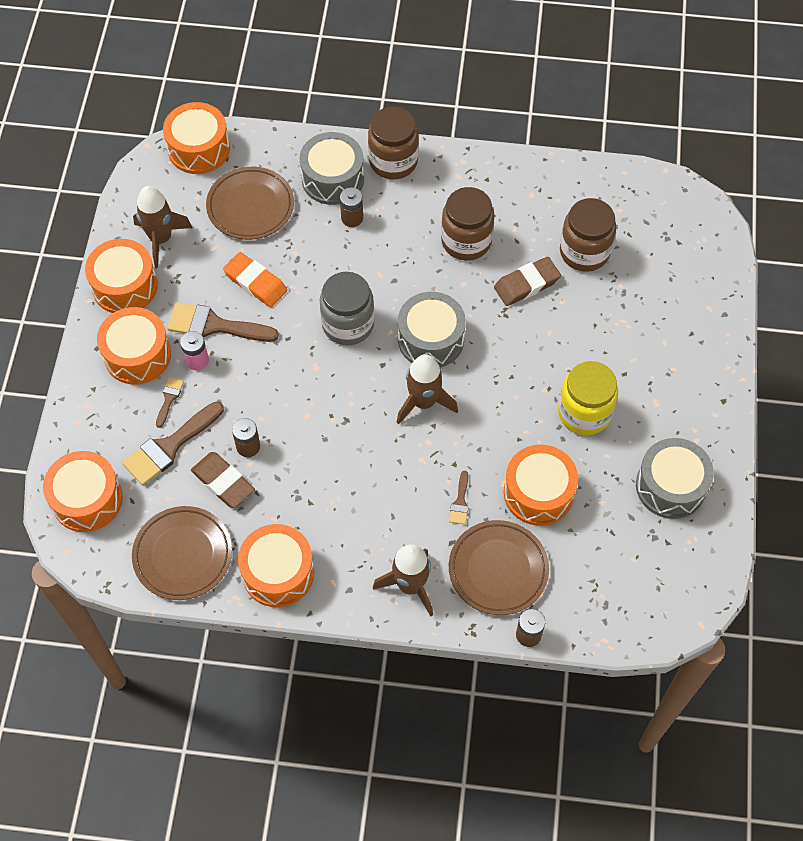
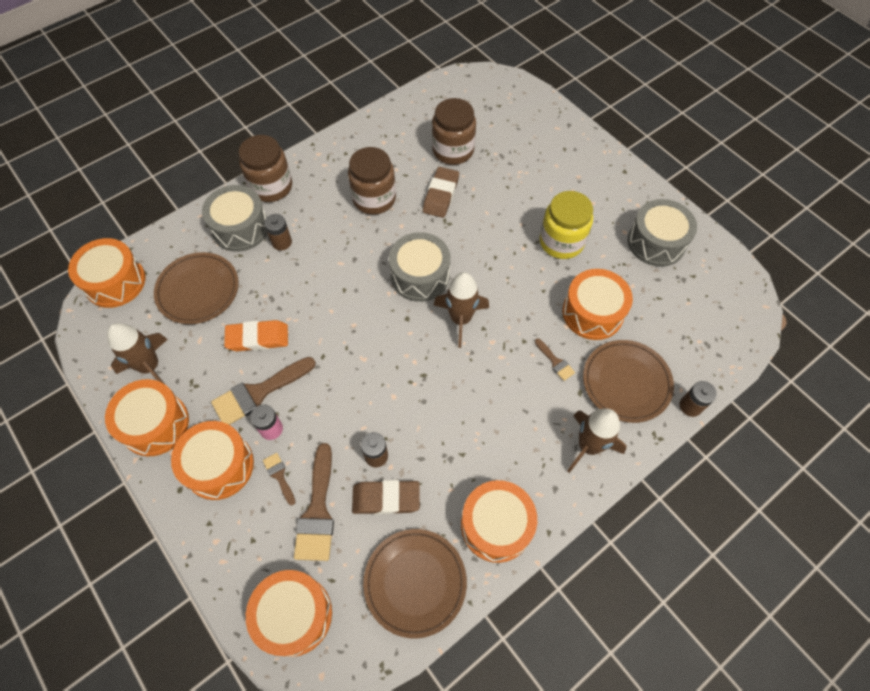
camera: 45 degrees left, 0 degrees up
(348, 324) = (355, 312): grey jar -> none

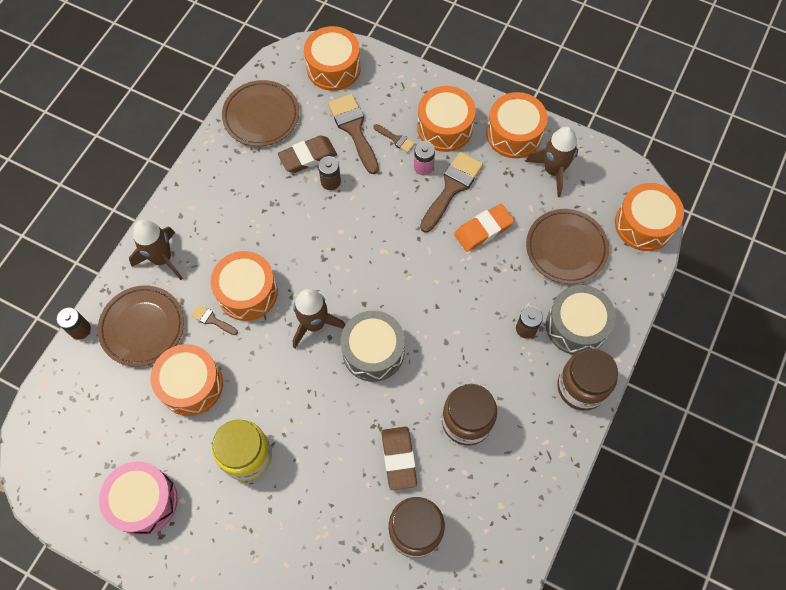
camera: 155 degrees right, 5 degrees up
(496, 525) = (217, 172): orange drum -> orange drum (247, 292)
(656, 242) = (144, 501): grey drum -> pink drum

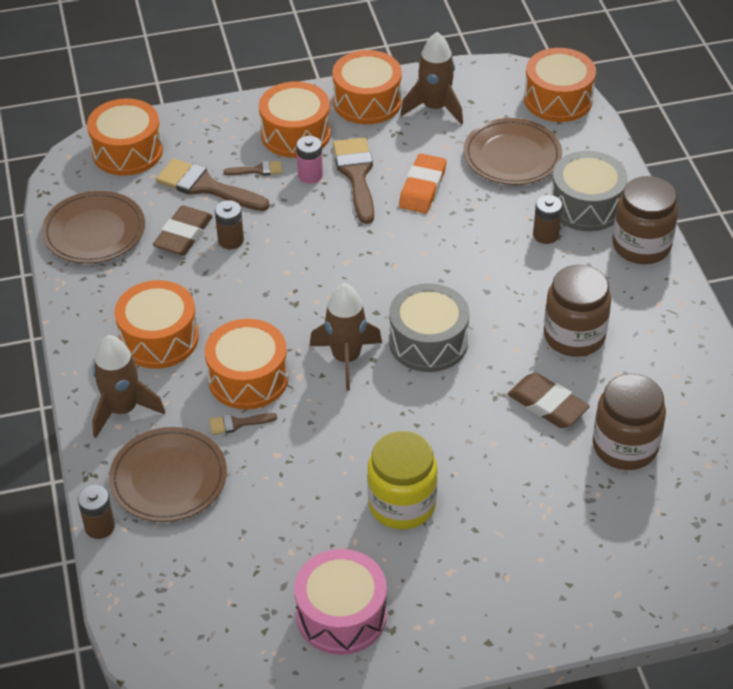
camera: 40 degrees left, 20 degrees down
(191, 385) = (278, 489): orange drum -> orange drum (159, 339)

